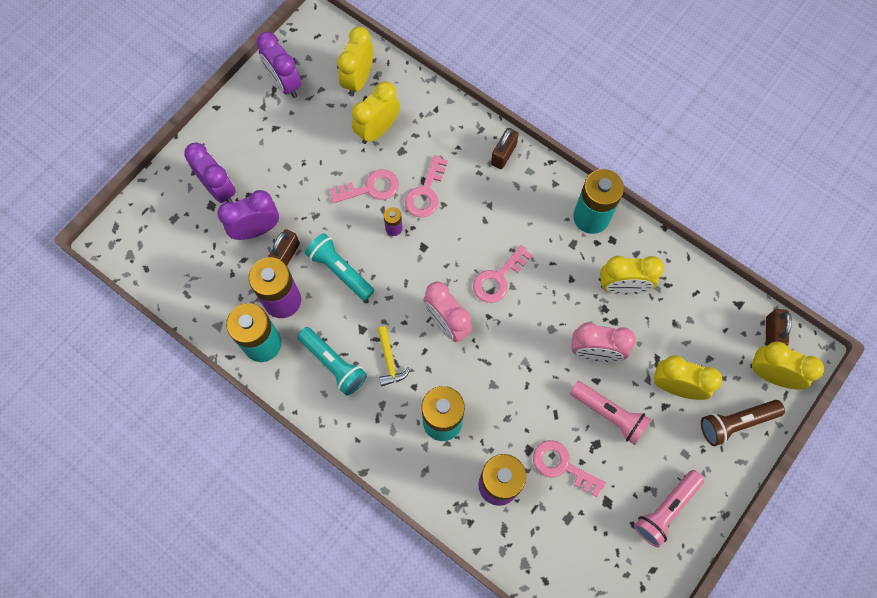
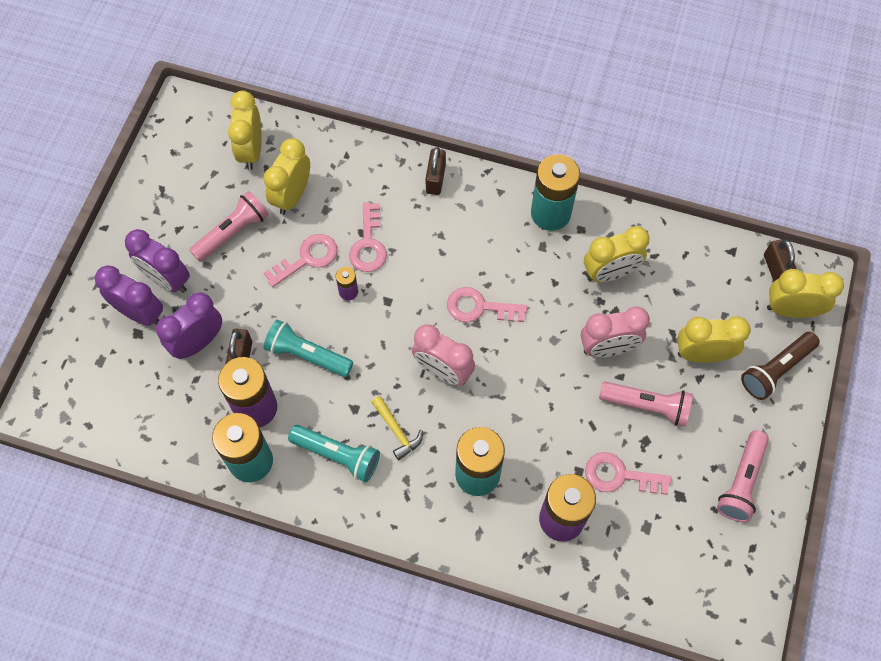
camera: 20 degrees left, 5 degrees down
(284, 84) = (171, 179): purple clock -> purple clock (167, 279)
(317, 146) = (232, 233): none -> pink flashlight
(498, 279) = (479, 307): pink key -> pink key turned 75 degrees clockwise

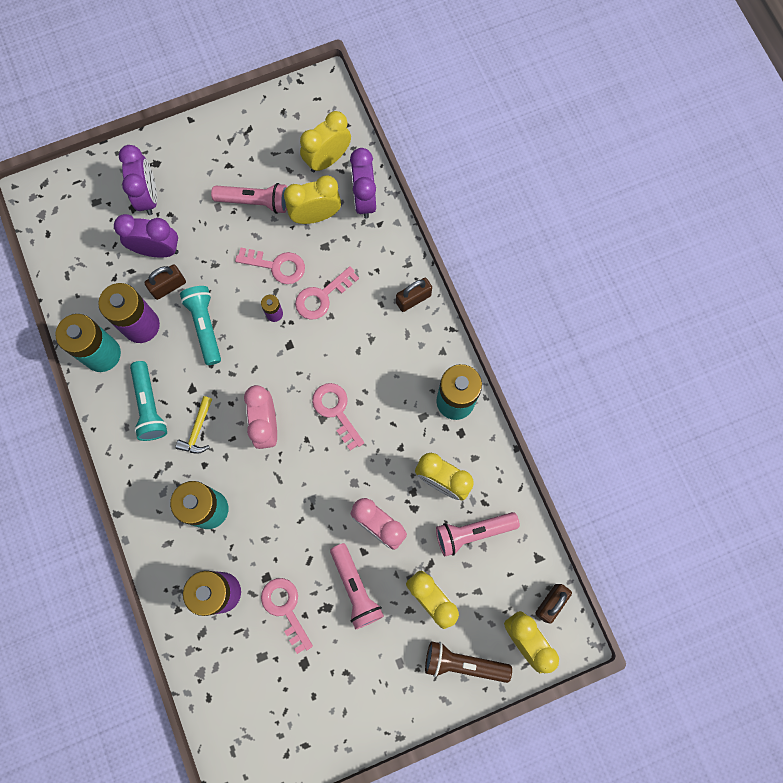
camera: 50 degrees right, 10 degrees up
(167, 279) = (186, 191): purple clock -> purple clock (364, 199)
(741, 482) = (350, 701): pink flashlight -> pink flashlight (473, 532)

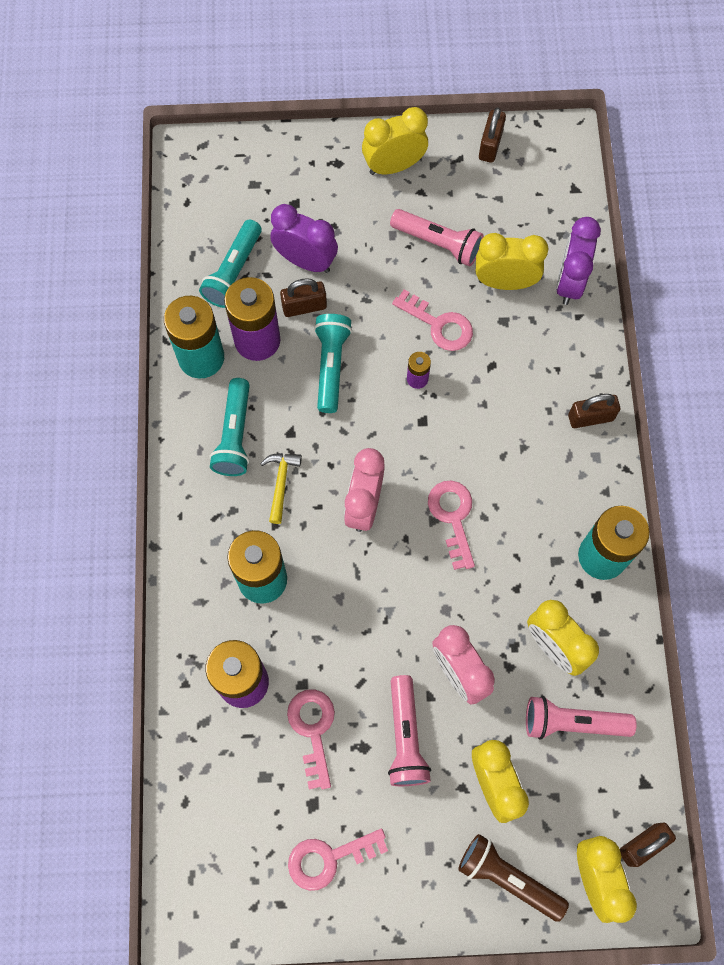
camera: 20 degrees right, 5 degrees down
(104, 277) = (234, 272): none -> turquoise flashlight
(148, 196) = (316, 197): purple clock -> none
(197, 430) = (281, 483): yellow hammer -> yellow hammer turned 150 degrees clockwise
(269, 110) = (490, 145): none -> brown padlock
(322, 297) = (480, 378): pink key -> pink key (328, 858)
(327, 159) = (541, 222): yellow clock -> yellow clock (394, 166)

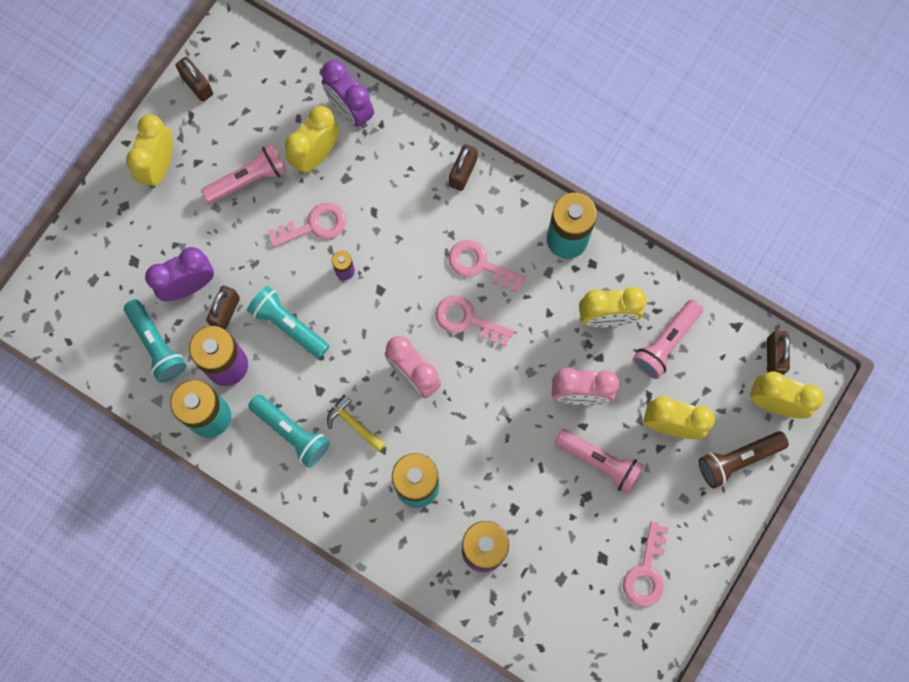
camera: 55 degrees left, 5 degrees up
(313, 729) = (551, 523): pink key -> pink key (479, 264)

